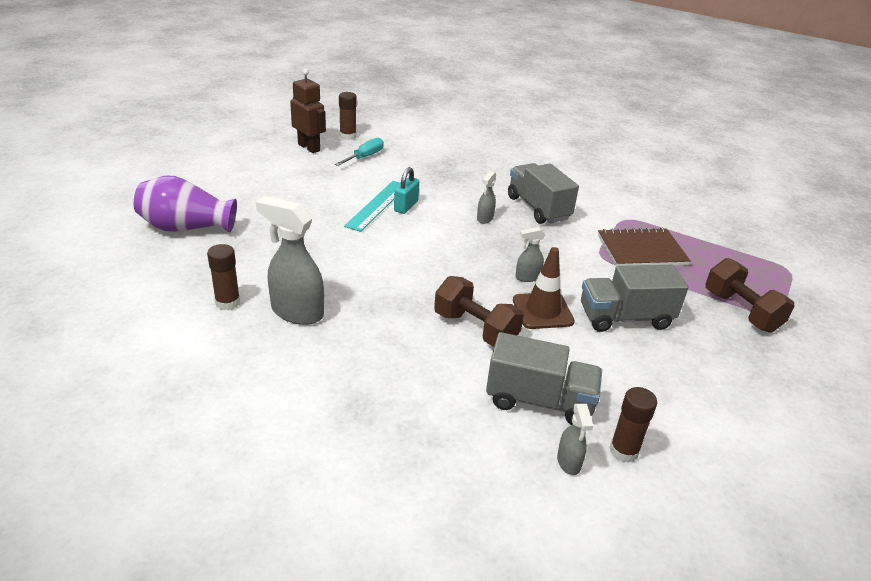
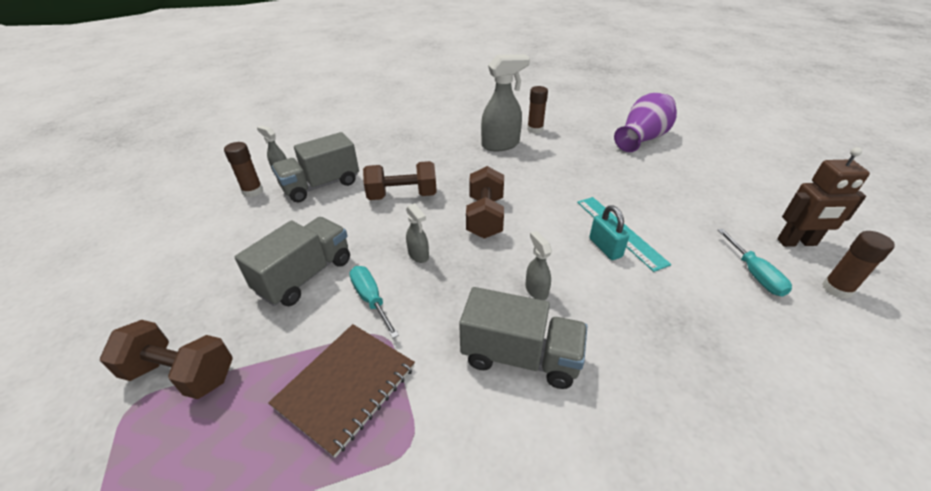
camera: 135 degrees right, 5 degrees up
(441, 267) = (485, 217): none -> brown dumbbell
(527, 277) = (418, 255): grey spray bottle -> grey spray bottle turned 120 degrees clockwise
(542, 311) = (375, 236): brown traffic cone -> none
(590, 275) = (371, 300): none -> turquoise screwdriver

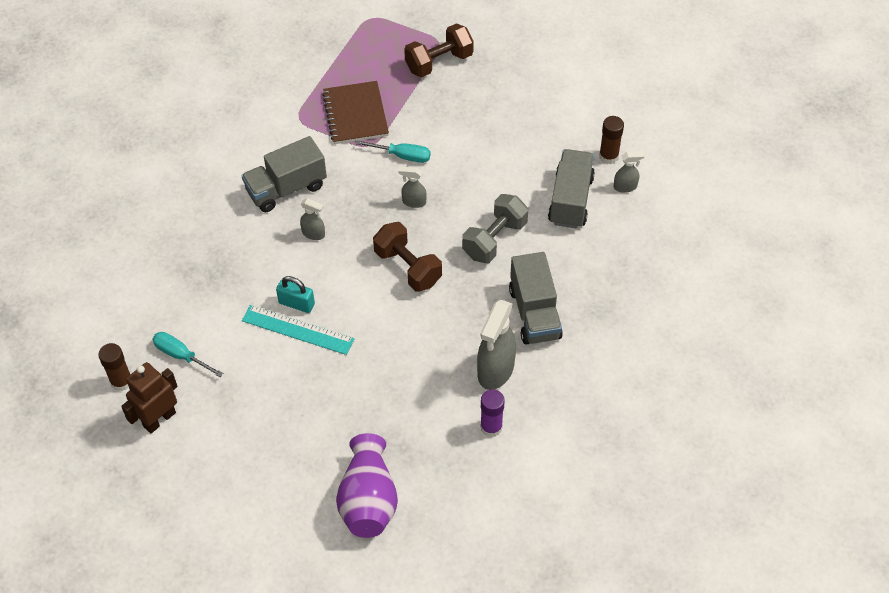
camera: 135 degrees right, 15 degrees up
(305, 276) = (461, 138): grey truck -> grey truck (534, 313)
(402, 196) = (494, 239): brown dumbbell -> grey dumbbell
(535, 129) = (491, 427): brown glue stick -> purple glue stick

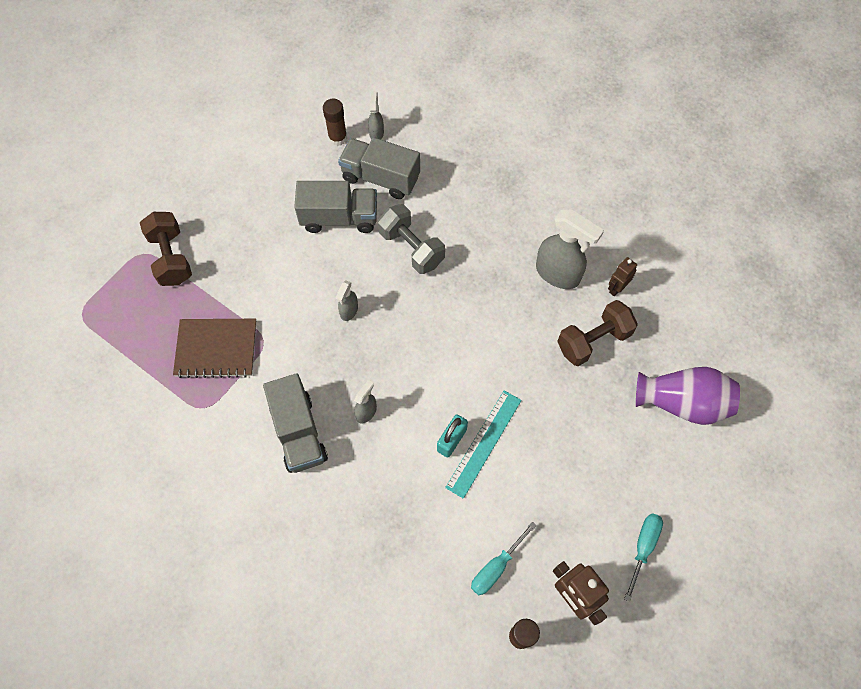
camera: 80 degrees left, 10 degrees up
(402, 156) = (286, 312): turquoise screwdriver -> turquoise screwdriver (643, 548)
(408, 267) = (428, 329): brown dumbbell -> brown dumbbell (593, 341)
(491, 427) = (617, 288): purple glue stick -> brown robot
(534, 313) = (501, 231): grey truck -> grey truck (339, 218)

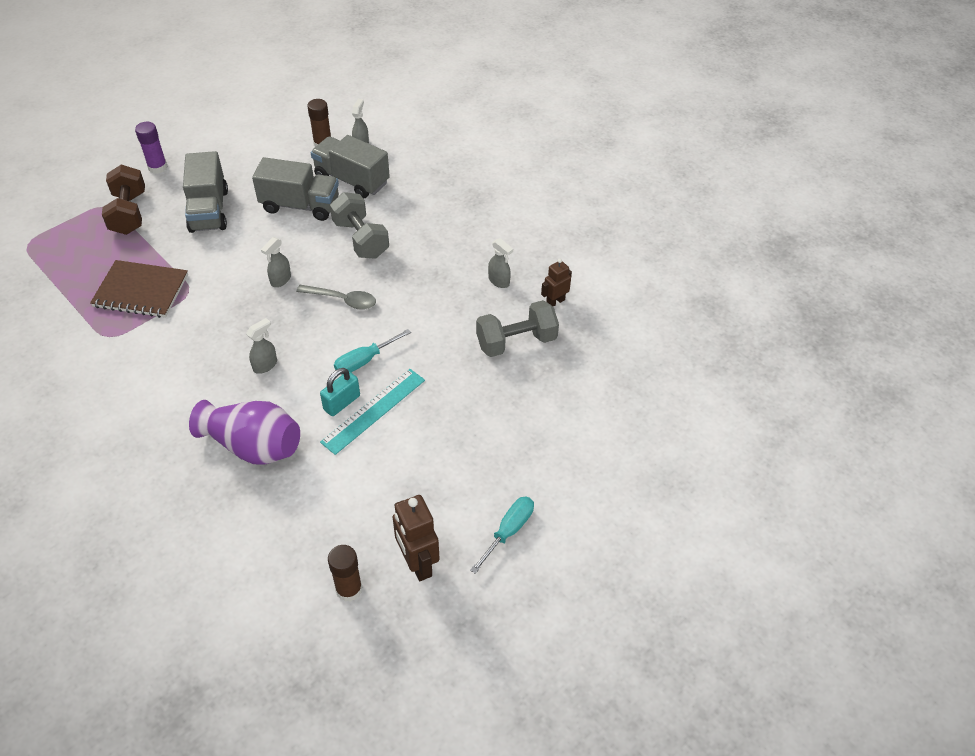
camera: 10 degrees right, 15 degrees down
(180, 196) = (157, 167): none -> purple glue stick
(299, 432) = (192, 371): grey truck -> grey truck (209, 210)
(416, 323) = (342, 300): none -> grey spoon
(496, 567) = (347, 521): turquoise screwdriver -> turquoise screwdriver (365, 360)
(558, 274) = (499, 281): grey spray bottle -> grey spray bottle, size x0.51
(593, 341) = (516, 342): brown dumbbell -> grey dumbbell
(682, 403) = (592, 409): purple vase -> purple vase (253, 446)

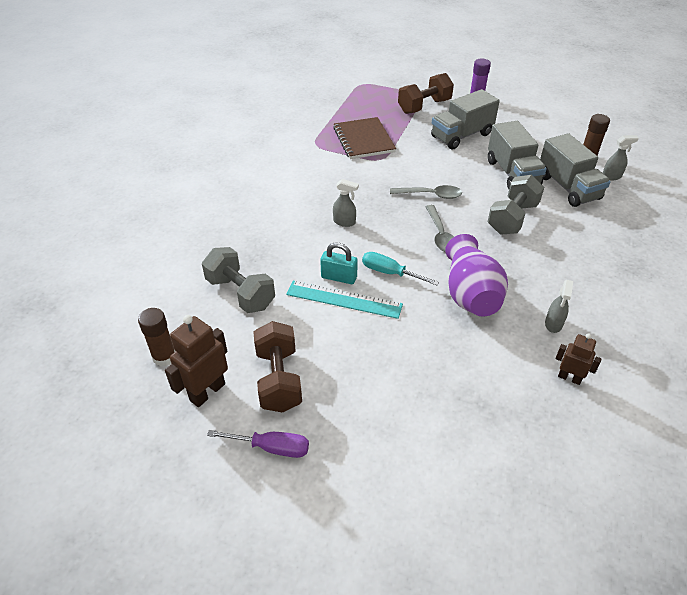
camera: 65 degrees right, 5 degrees down
(253, 446) = (268, 247): purple vase -> purple vase (470, 294)
(280, 280) = (430, 195): grey spray bottle -> grey spoon
(352, 180) = (568, 187): grey truck -> grey truck turned 150 degrees clockwise
(438, 499) = (278, 379): none -> brown dumbbell
(508, 531) = (271, 447): turquoise screwdriver -> purple screwdriver
(516, 342) = (493, 366): grey dumbbell -> grey dumbbell (240, 293)

